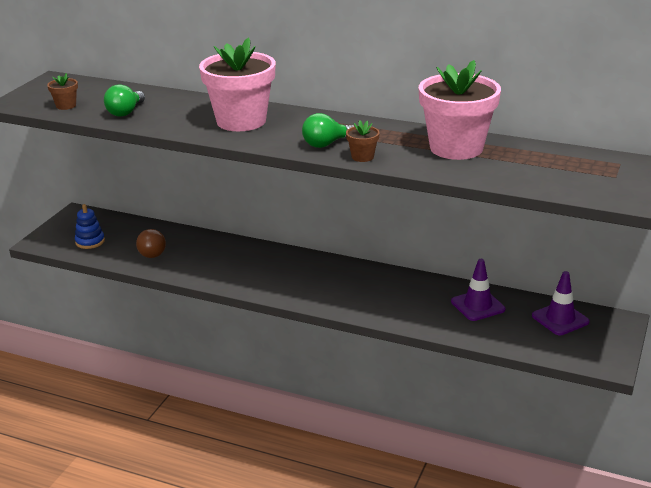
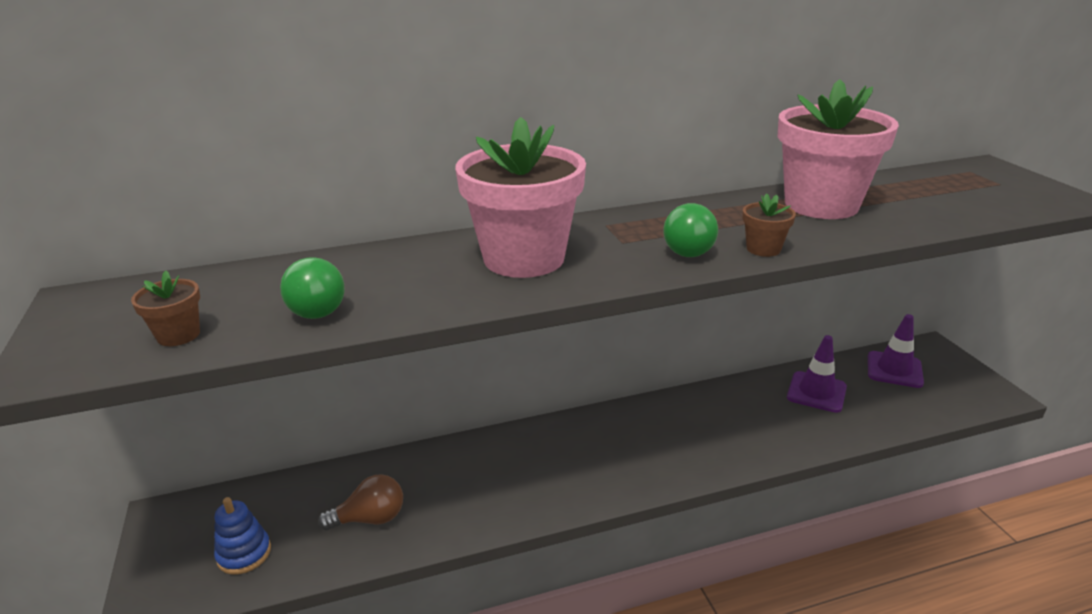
camera: 40 degrees left, 0 degrees up
(152, 252) = (370, 519): brown light bulb -> brown light bulb turned 60 degrees counterclockwise

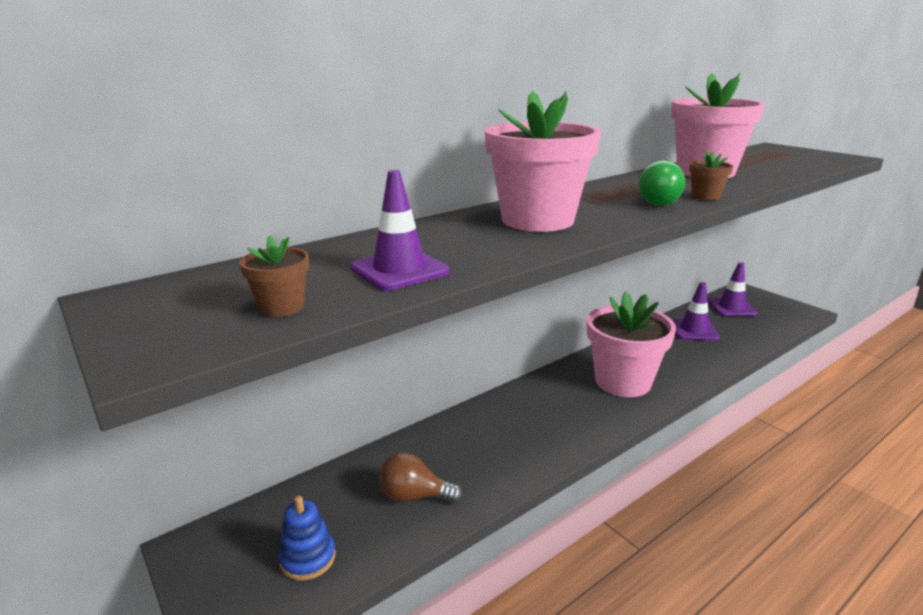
camera: 20 degrees left, 5 degrees down
(317, 307) = (399, 270): green light bulb -> purple traffic cone
(370, 519) = (414, 496): brown light bulb -> brown light bulb turned 135 degrees counterclockwise
(674, 442) = (623, 382): none -> pink flower pot

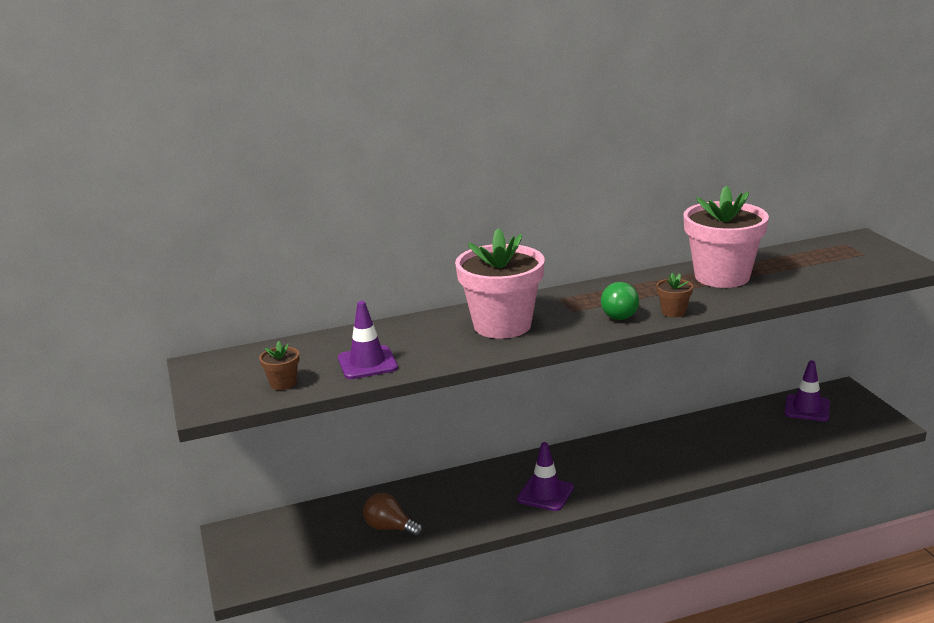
camera: 20 degrees right, 0 degrees up
(308, 558) = (301, 553): blue stacking toy -> none
(623, 382) = (621, 468): pink flower pot -> none
(694, 330) = (739, 428): purple traffic cone -> purple traffic cone (545, 494)

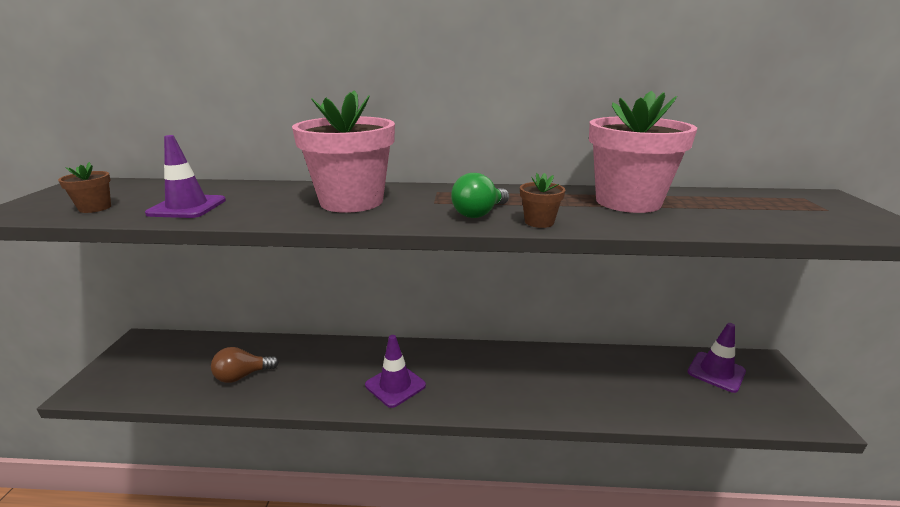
camera: 20 degrees right, 0 degrees up
(390, 528) = (242, 376): brown light bulb -> brown light bulb turned 75 degrees counterclockwise

